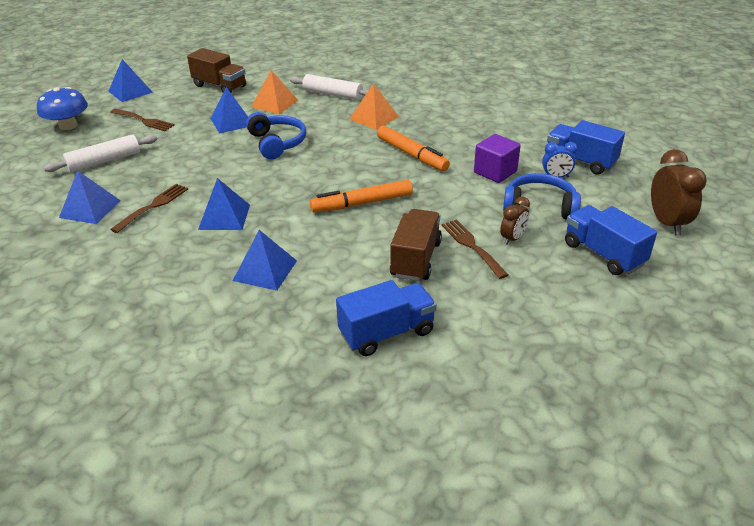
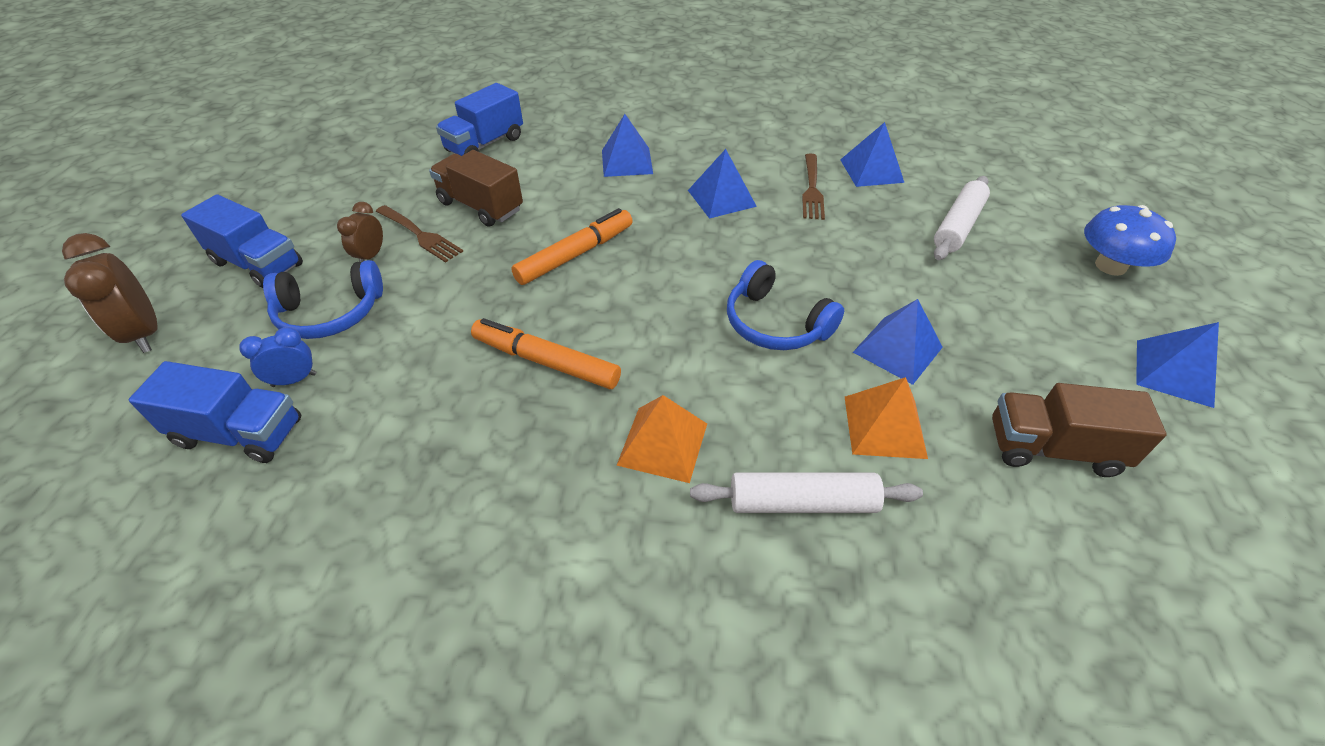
camera: 155 degrees right, 10 degrees up
(144, 121) = (1029, 308): brown fork -> none
(416, 259) = (481, 206): brown truck -> brown truck turned 135 degrees clockwise
(495, 172) = (398, 362): purple cube -> none

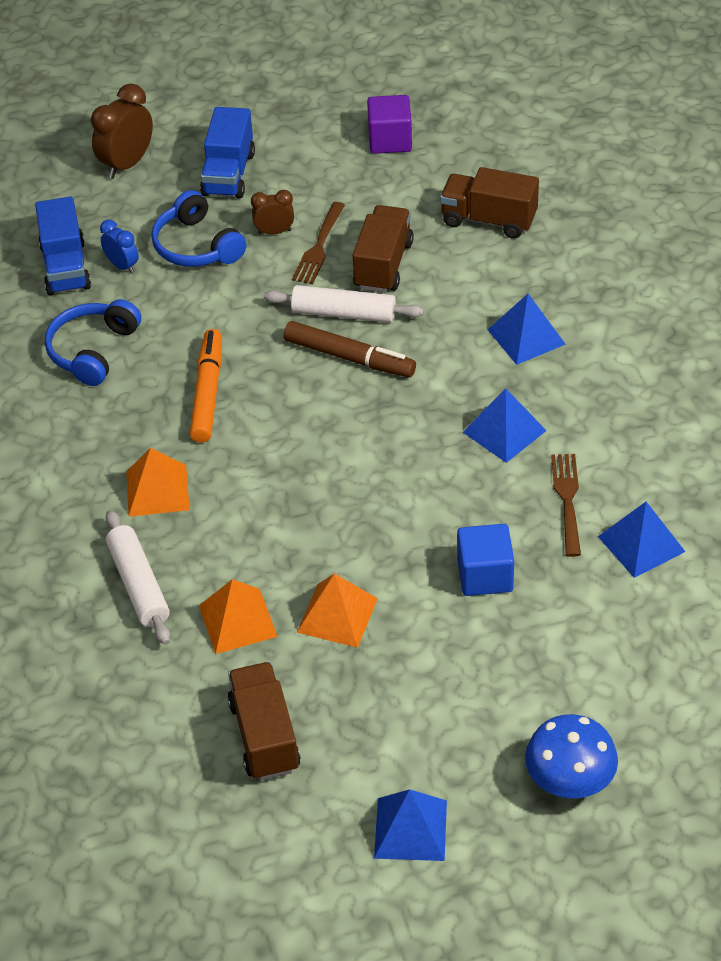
camera: 70 degrees right, 0 degrees up
(338, 164) = (390, 140): none -> purple cube
(485, 144) = (489, 220): blue truck -> brown truck
(575, 255) = (349, 358): orange marker -> brown marker
(775, 323) = (328, 522): blue headphones -> blue headphones (93, 350)
(812, 189) = (567, 500): brown fork -> brown fork turned 105 degrees clockwise
(877, 250) = (485, 575): none -> blue cube
(897, 349) = (337, 615): blue pyramid -> orange pyramid
(957, 226) = (569, 637): white rolling pin -> white rolling pin (344, 313)

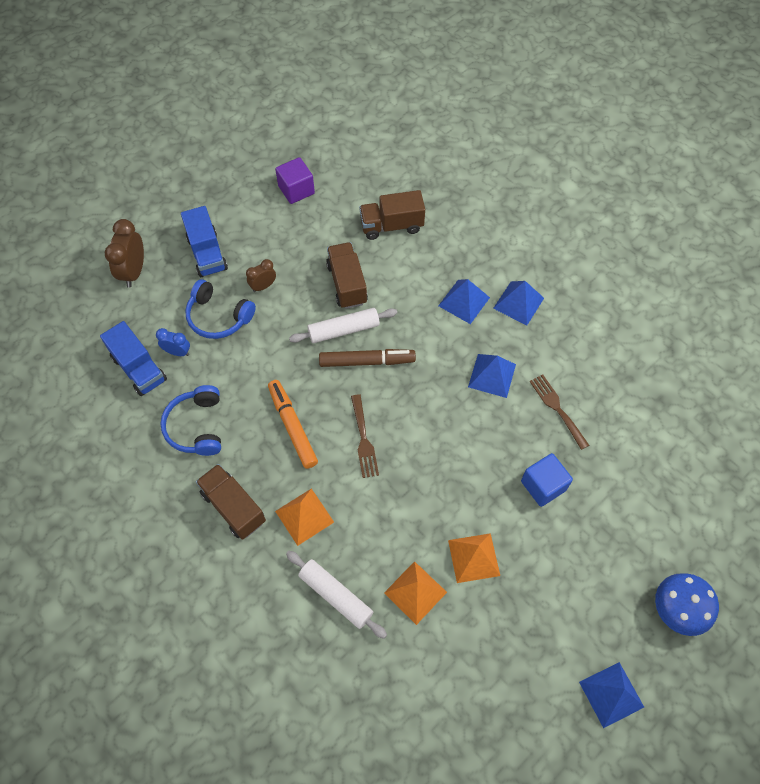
camera: 30 degrees left, 15 degrees up
(264, 736) = (484, 672): brown truck -> brown truck (233, 507)
(319, 247) = (298, 286): brown fork -> brown fork (363, 439)
(641, 543) = (617, 421): blue pyramid -> blue pyramid (518, 303)

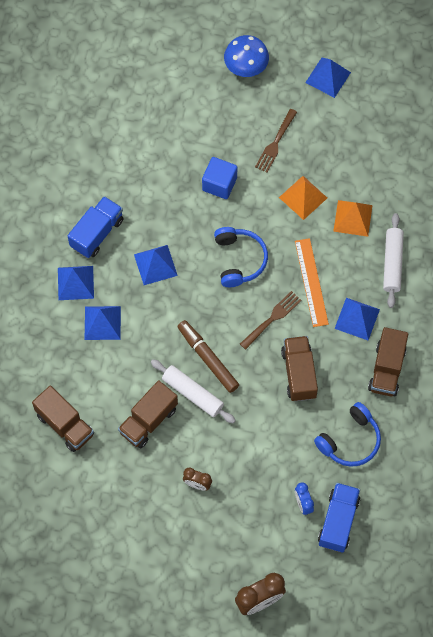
camera: 125 degrees left, 5 degrees up
(207, 254) = (199, 554): blue truck -> blue truck (97, 233)
(218, 317) = (250, 497): blue headphones -> blue headphones (239, 260)
(292, 426) = (299, 373): orange marker -> brown truck
(296, 190) = (81, 530): purple cube -> none
(304, 516) = (357, 318): orange pyramid -> blue pyramid
(374, 500) = (311, 282): none -> orange ruler
(557, 408) = (151, 206): brown fork -> brown fork (275, 143)

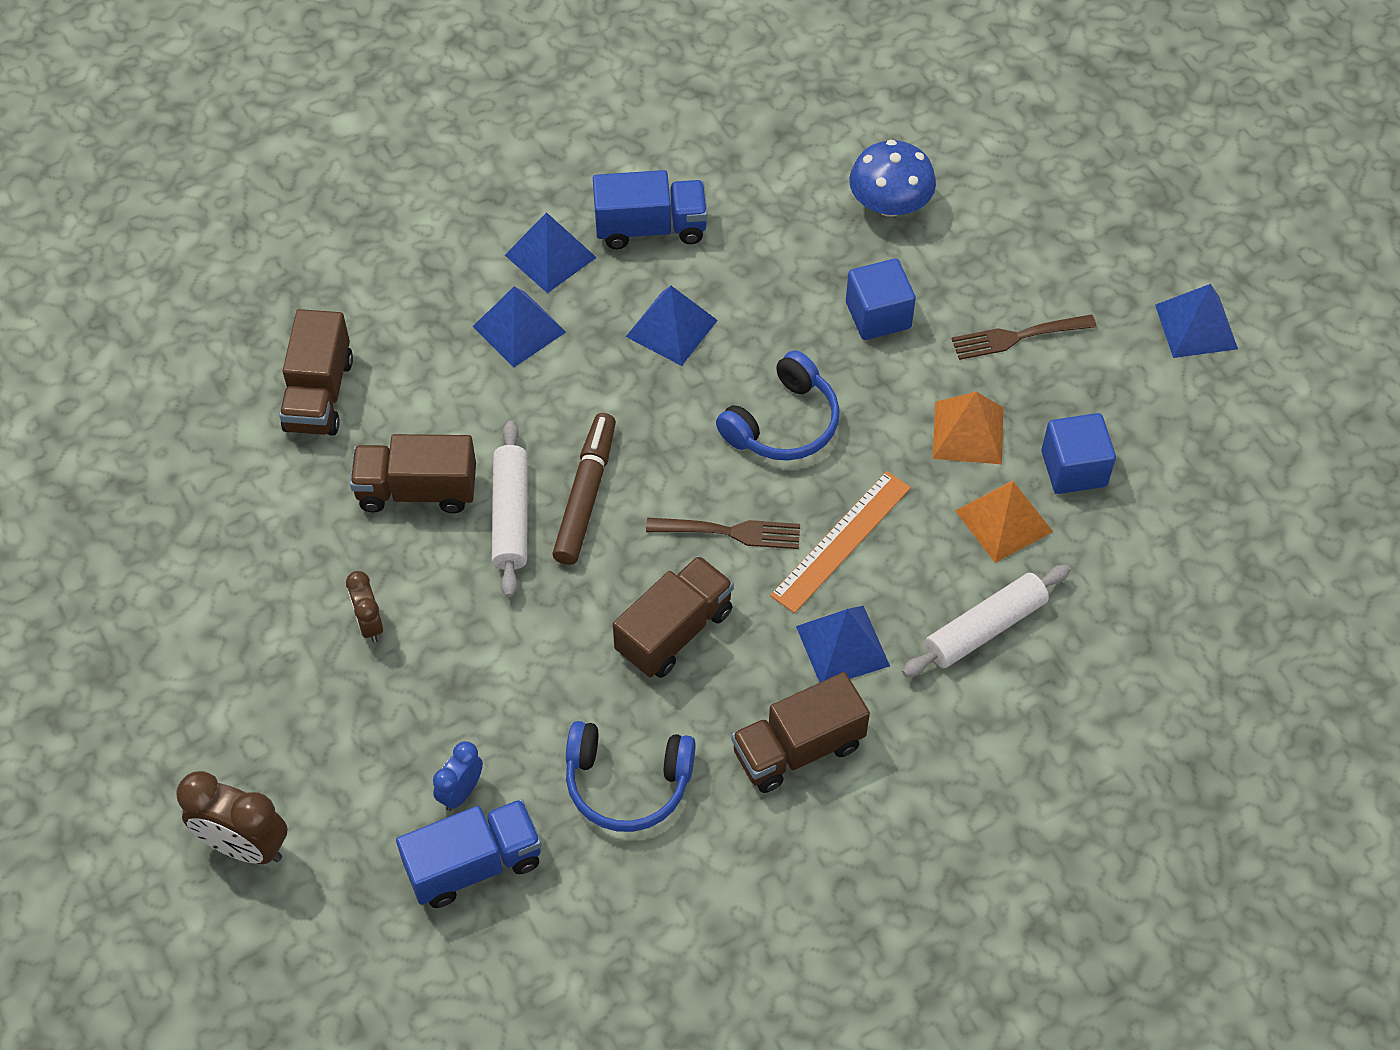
camera: 50 degrees right, 10 degrees down
(246, 66) = (1097, 217): blue mushroom -> blue mushroom (889, 204)
(352, 174) = (1073, 468): none -> blue cube

